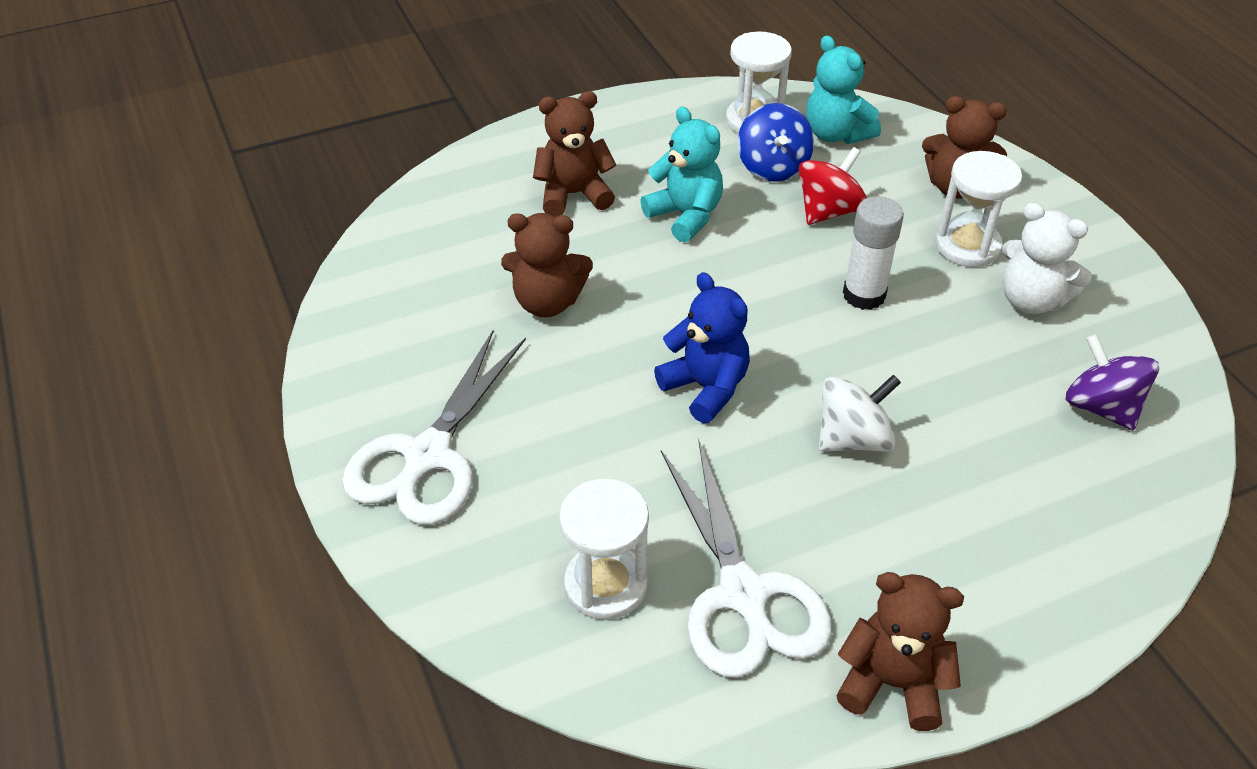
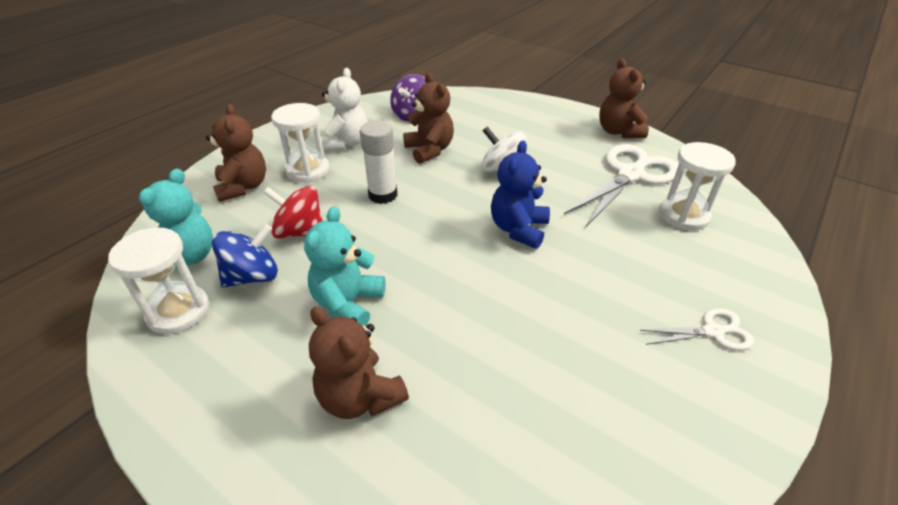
camera: 120 degrees left, 5 degrees down
(428, 455) = (712, 331): white scissors -> white scissors, size x0.51
(547, 302) = (514, 342): brown teddy bear -> brown teddy bear (429, 150)

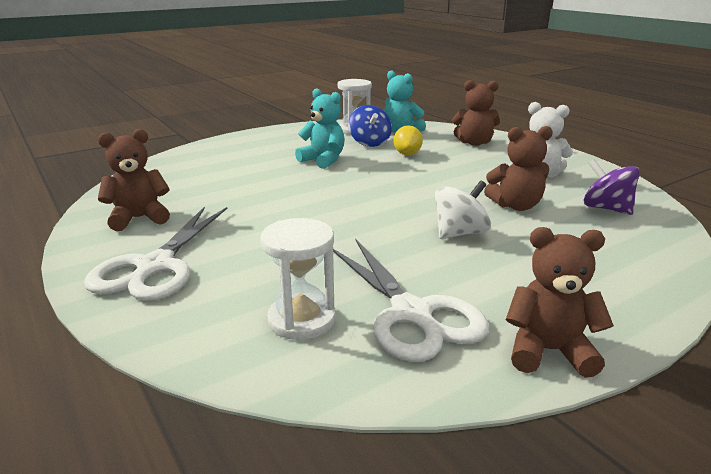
camera: 110 degrees right, 15 degrees down
(300, 231) = (407, 154): red spinning top -> yellow lemon
(307, 170) = (491, 160): white hourglass -> none
(360, 397) = (253, 158): brown teddy bear -> brown teddy bear (139, 218)
(383, 195) = (440, 179): white glue stick -> none
(518, 229) = (354, 220): blue teddy bear -> none
(712, 331) = (155, 266): white scissors -> white scissors, size x1.98

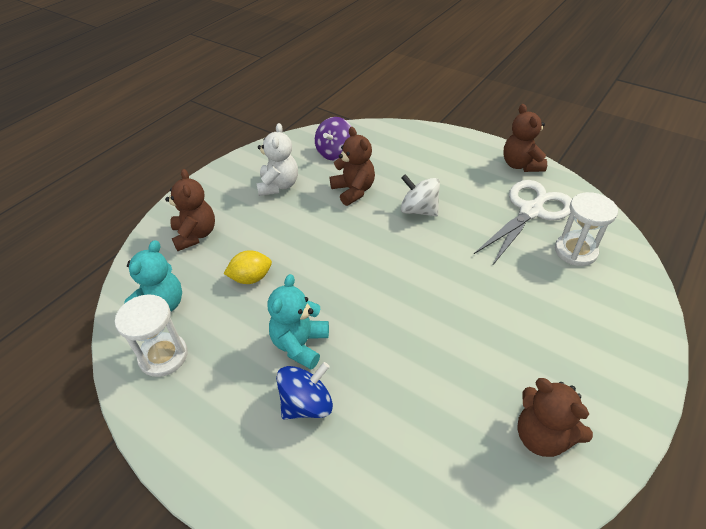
camera: 110 degrees left, 20 degrees up
(155, 266) = (594, 360): white scissors -> none
(369, 143) = (218, 322): blue spinning top -> blue spinning top (307, 404)

